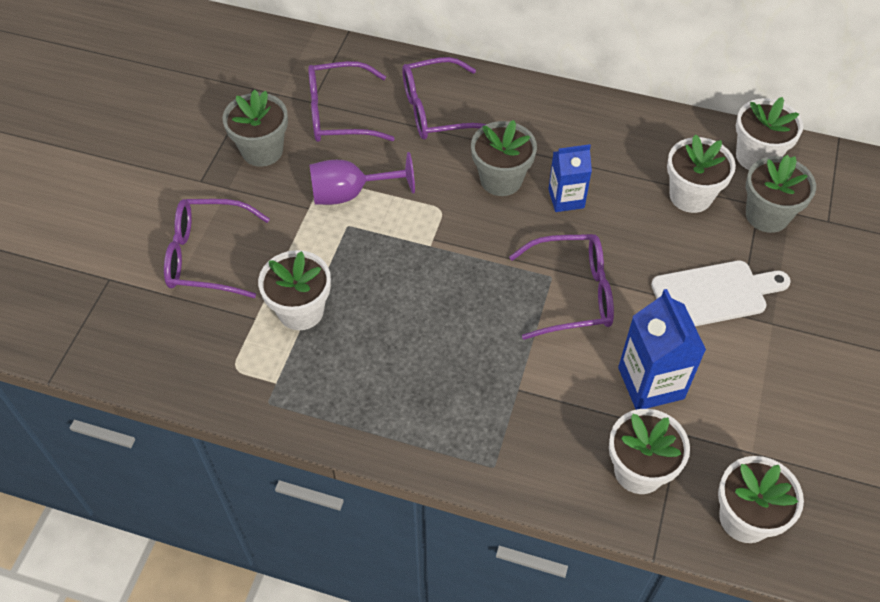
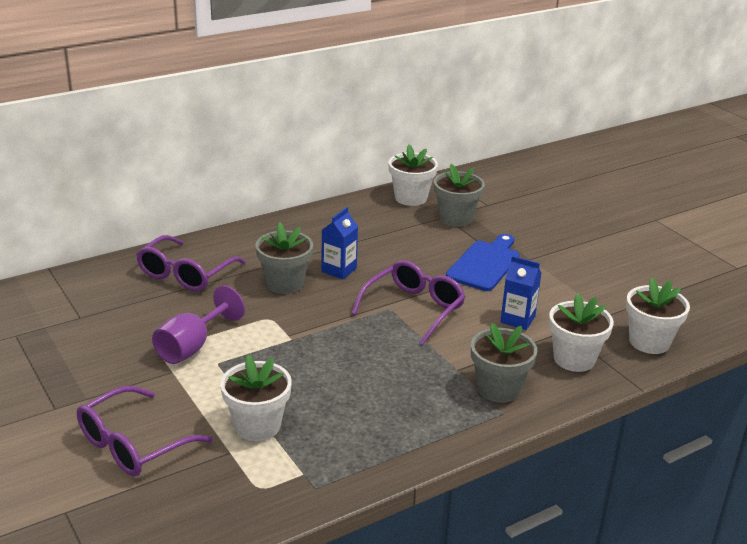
camera: 50 degrees left, 25 degrees down
(262, 150) = (82, 363): grey flower pot -> grey flower pot (498, 389)
(338, 114) = (113, 312): purple glasses -> none
(651, 383) = (517, 319): blue carton -> blue carton, size x0.66
(690, 196) = (405, 231): white flower pot -> none
(714, 294) = (485, 264): white cutting board -> blue cutting board

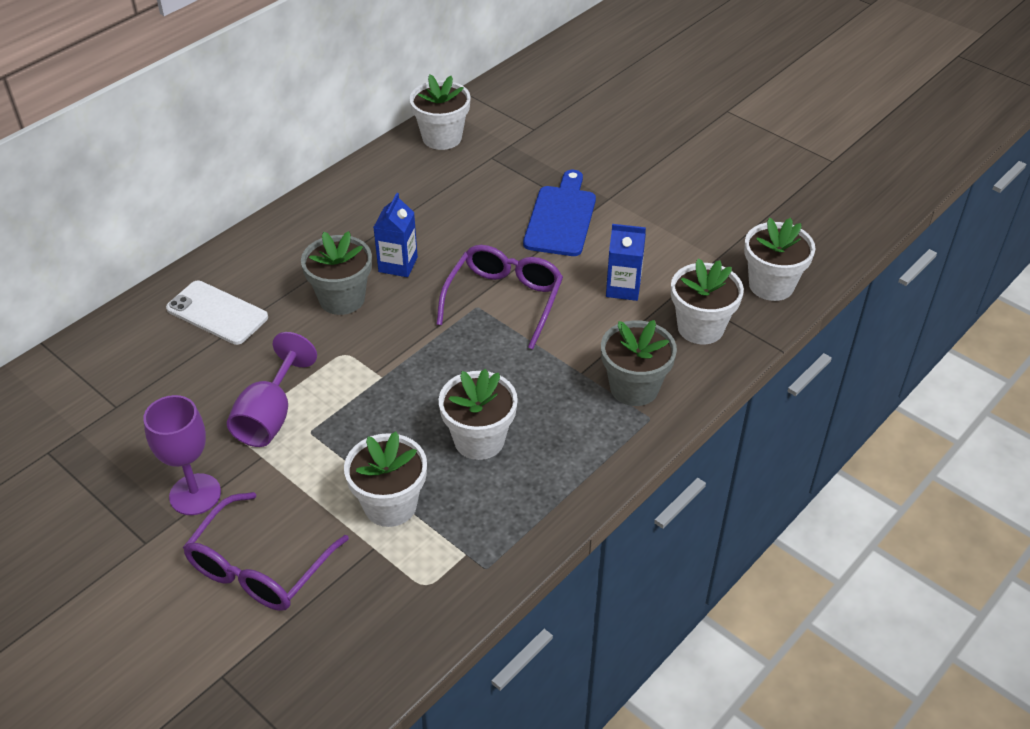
camera: 15 degrees left, 15 degrees up
(109, 385) = (195, 494): none -> purple goblet
(185, 274) = (217, 313): purple glasses -> white phone
(351, 397) = (479, 440): none -> white flower pot
(455, 218) = (505, 157): grey flower pot -> none

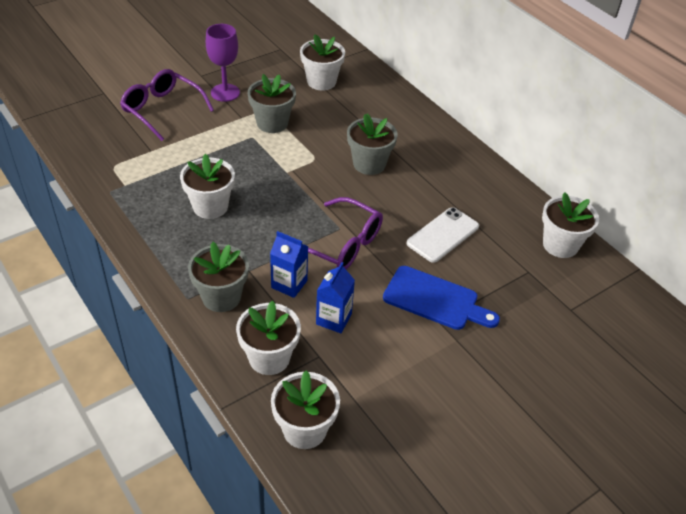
camera: 100 degrees right, 0 degrees up
(217, 313) = (372, 111): white phone -> white phone (443, 235)
(270, 416) = (272, 123): purple goblet -> grey flower pot
(390, 505) = (178, 161): white flower pot -> white flower pot (321, 81)
(398, 264) = (398, 195): blue carton -> blue carton (289, 284)

